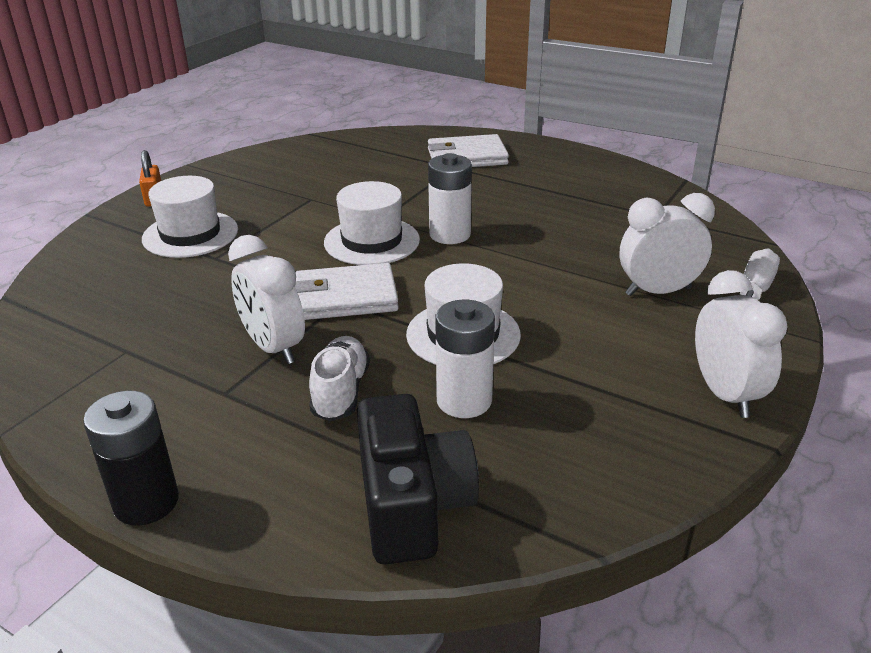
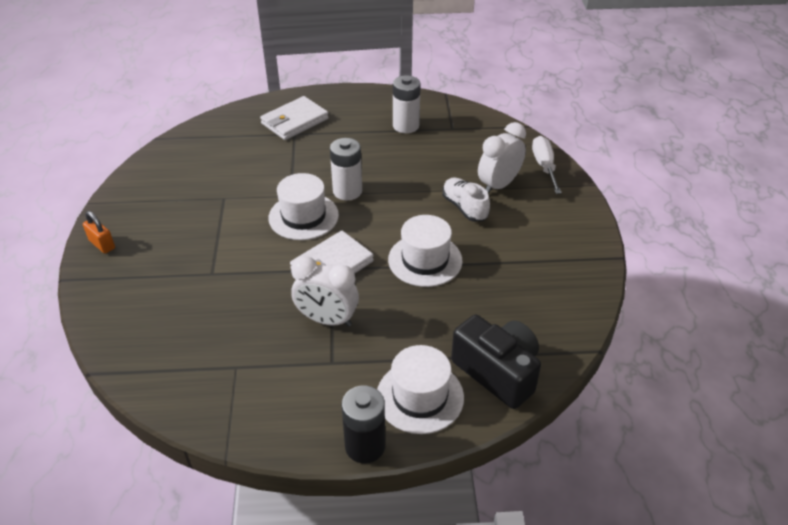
camera: 35 degrees left, 10 degrees up
(190, 234) = (170, 263): white hat -> white hat (420, 396)
(341, 392) = (397, 329): white shoe -> white shoe (464, 207)
(464, 401) = (465, 301): white battery -> white battery (406, 126)
(725, 394) = (580, 237): white clock -> none

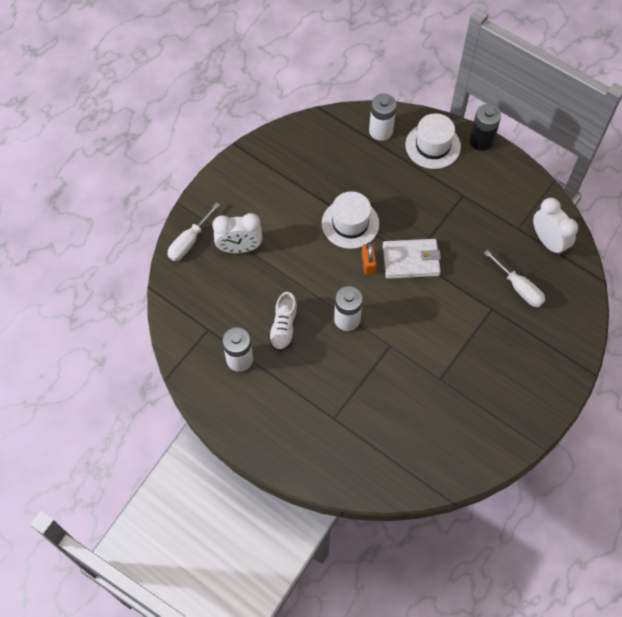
camera: 140 degrees left, 20 degrees up
(102, 244) = (553, 391): orange padlock -> orange padlock (368, 263)
(194, 307) = (519, 288): none -> white screwdriver
(294, 121) = (321, 435): white wallet -> none
(303, 216) = (397, 316): white hat -> none
(327, 320) = (445, 223): white clock -> white clock (548, 241)
(464, 207) = (283, 246): white shoe -> white shoe (283, 327)
(497, 372) = (381, 131): black camera -> white battery

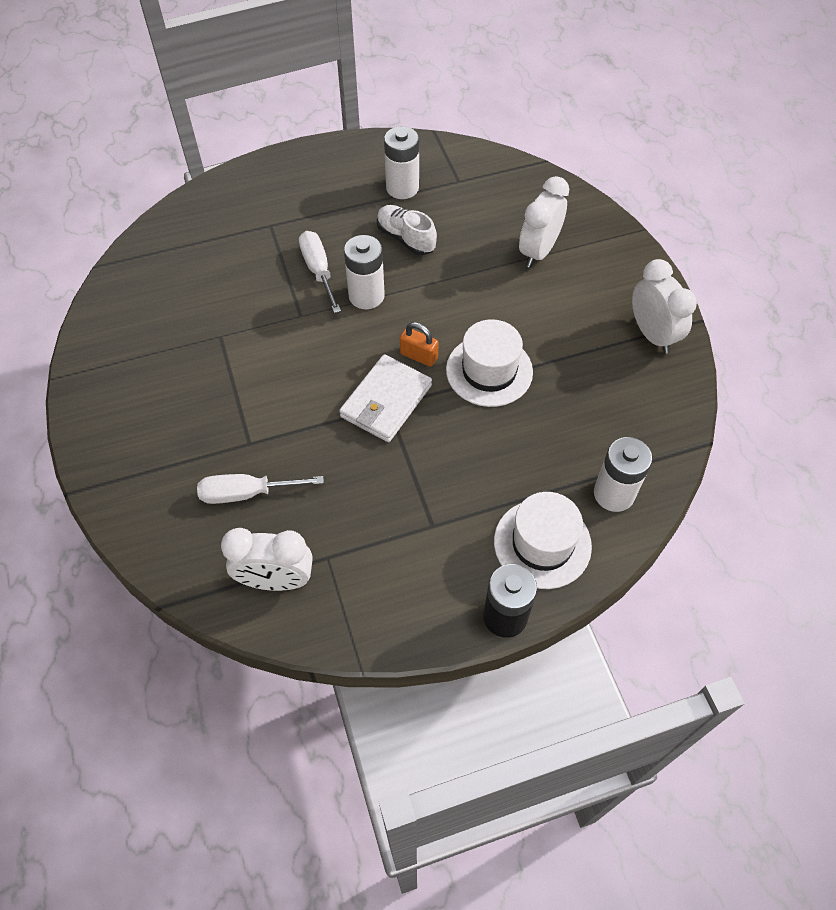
camera: 125 degrees right, 5 degrees down
(189, 241) = (581, 215): white screwdriver -> white screwdriver (318, 270)
(262, 161) = (652, 334): none -> white clock

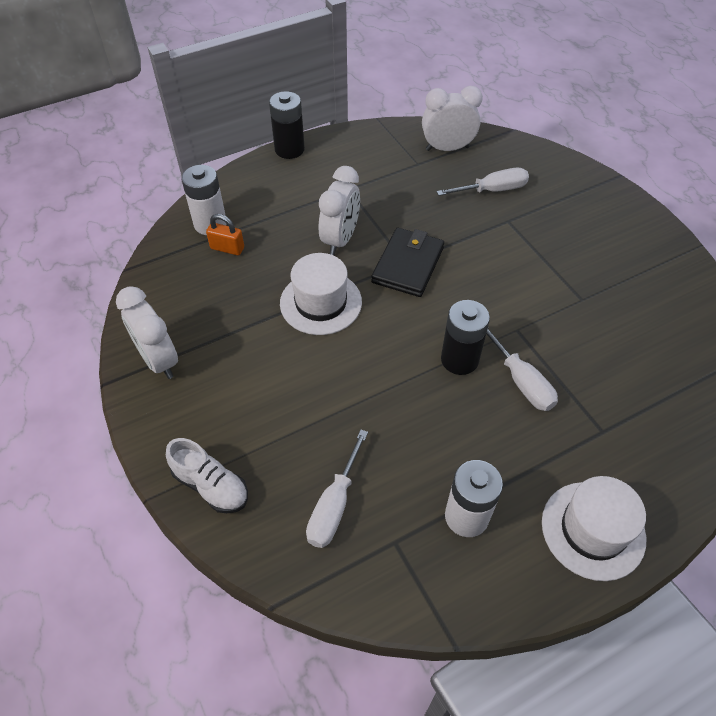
camera: 170 degrees right, 5 degrees down
(366, 296) = (459, 359): white battery -> black battery
(386, 401) = (408, 265): white wallet -> black wallet
(406, 238) = (439, 437): white shoe -> white shoe (211, 485)
(419, 356) = (389, 307): orange padlock -> orange padlock (227, 248)
(499, 206) = (334, 505): none -> white screwdriver
(538, 251) = (280, 443): white clock -> white clock (340, 239)
(542, 543) = (266, 188): white hat -> white hat (593, 530)

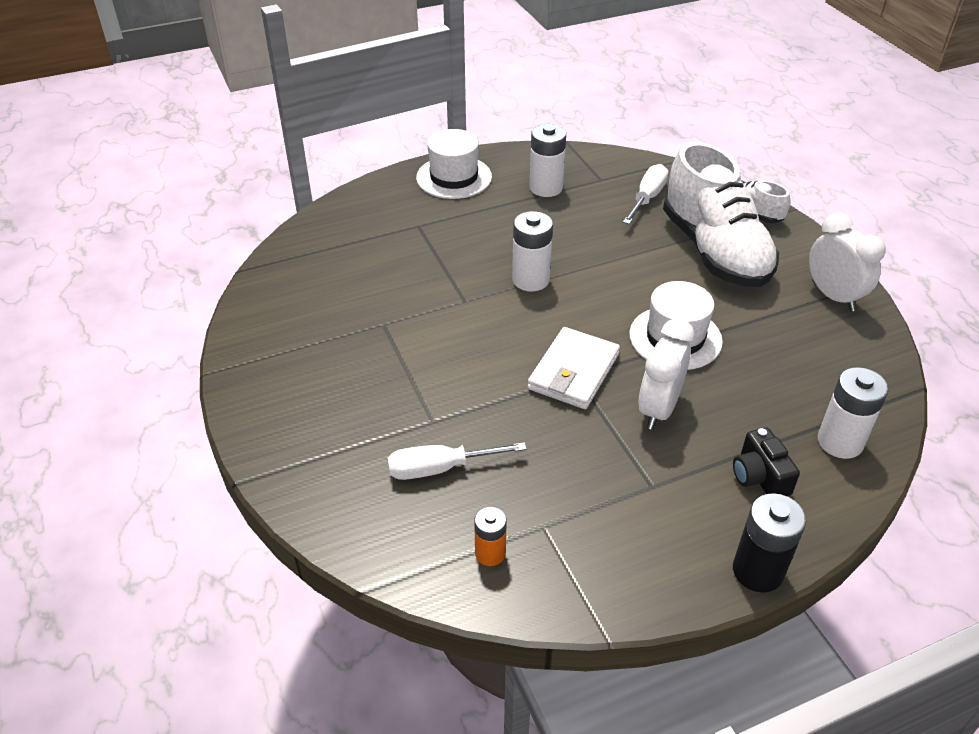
camera: 175 degrees left, 10 degrees down
(227, 248) = (804, 407): orange padlock -> none
(265, 415) = (714, 250): none -> white shoe
(275, 198) = (759, 476): none -> black camera
(408, 265) = (573, 372): black wallet -> white wallet
(447, 148) = (490, 553): white clock -> orange battery
(459, 359) = (530, 280): black battery -> white battery
(521, 381) = (476, 261): white screwdriver -> none

